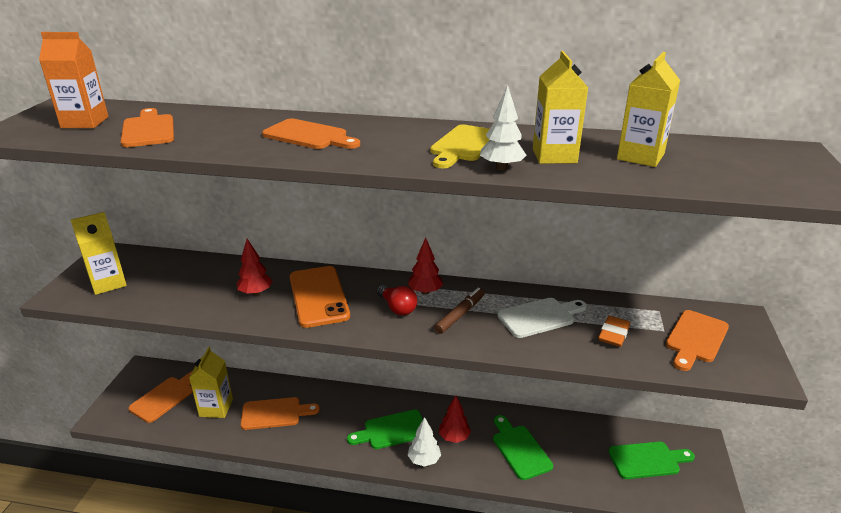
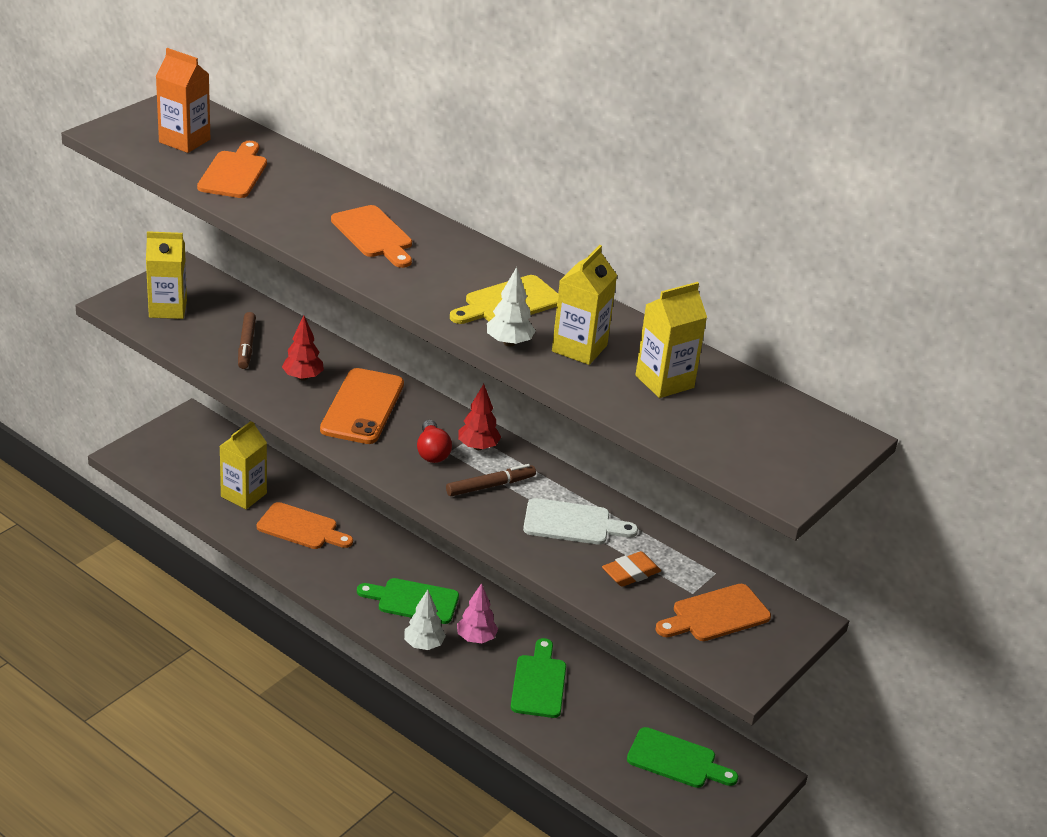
camera: 25 degrees right, 5 degrees up
(165, 397) = (198, 460): orange cutting board -> none
(193, 287) = (246, 345): none -> brown marker
(454, 437) = (476, 638): red tree -> pink tree

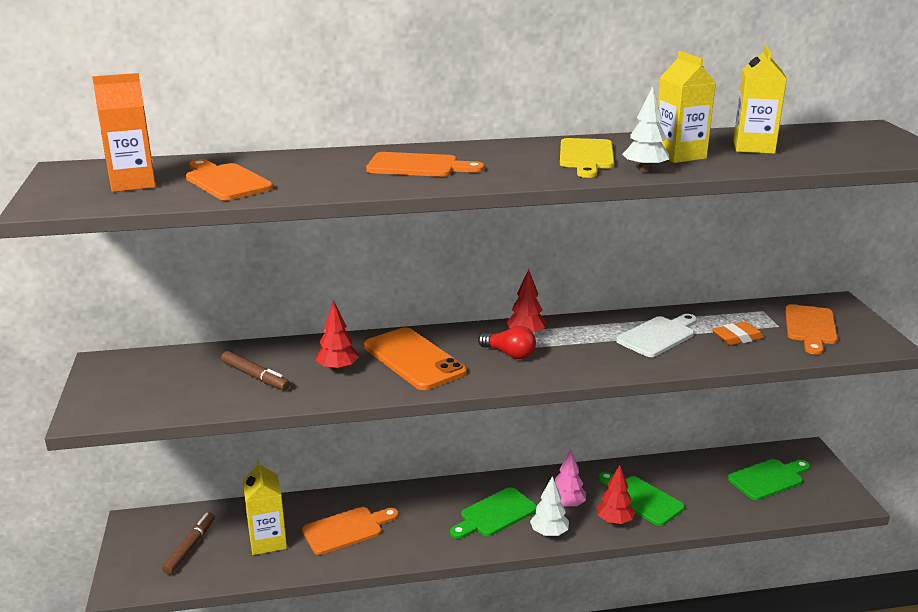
camera: 45 degrees left, 10 degrees down
(168, 309) = (141, 392): yellow carton -> none
(485, 678) = (614, 521): none -> red tree
(490, 486) = (579, 348): brown marker -> brown marker (190, 547)
(631, 573) = (737, 337): orange eraser -> orange eraser turned 60 degrees clockwise

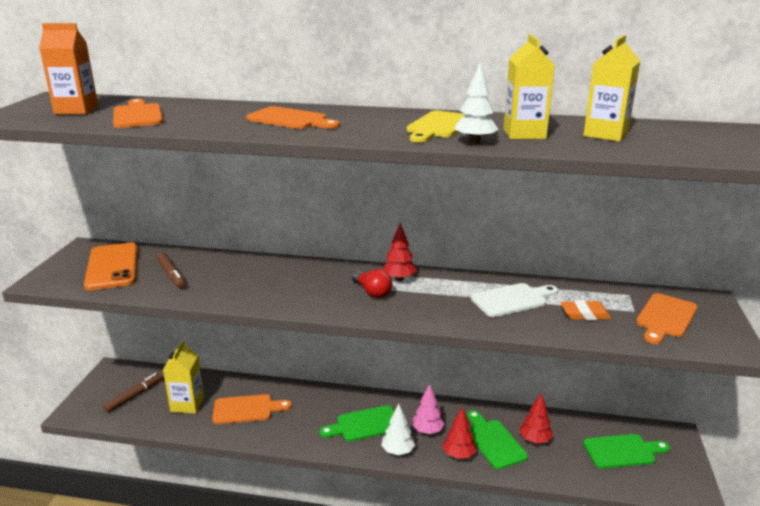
camera: 20 degrees right, 0 degrees up
(338, 369) = (233, 280): red tree -> red tree (535, 440)
(414, 359) = (295, 283): orange phone -> orange phone (112, 267)

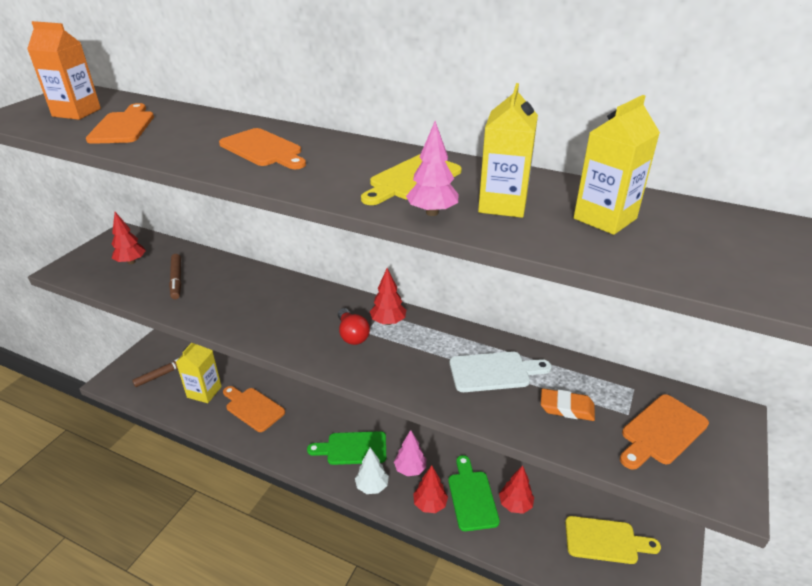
camera: 15 degrees right, 10 degrees up
(112, 267) = (131, 262): orange phone -> red tree
(247, 409) = (253, 408): orange cutting board -> orange cutting board turned 150 degrees counterclockwise
(475, 142) = (432, 212): white tree -> pink tree
(622, 451) = (605, 540): green cutting board -> yellow cutting board

